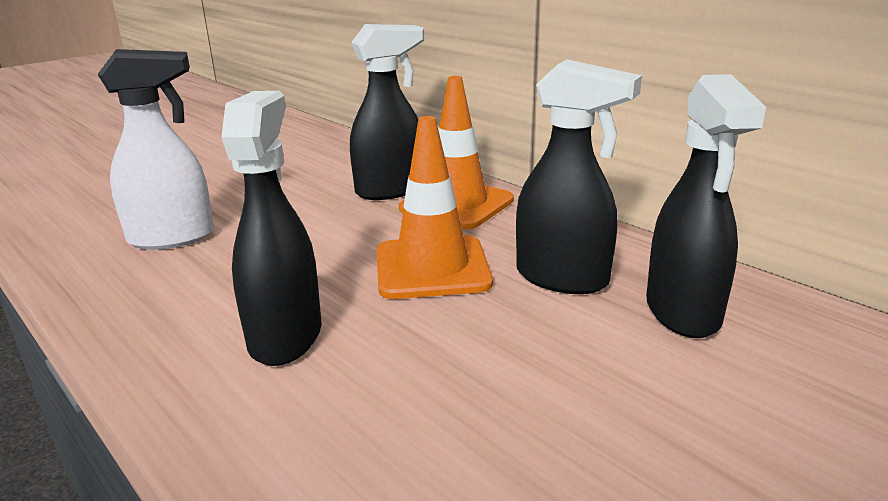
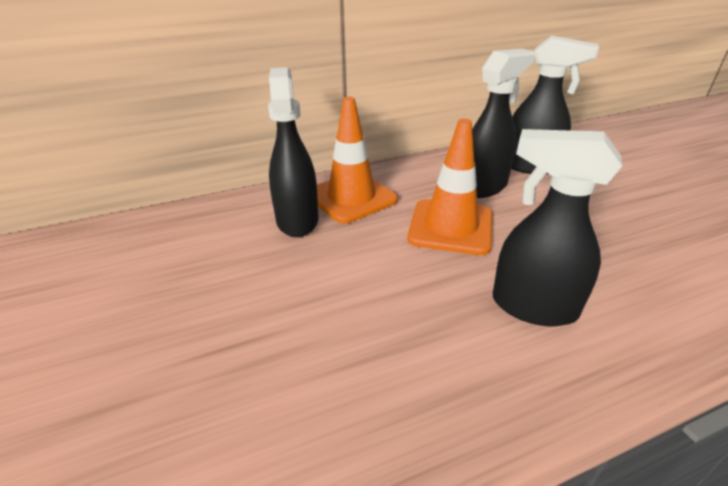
camera: 70 degrees left, 10 degrees up
(173, 238) = (305, 375): white spray bottle -> none

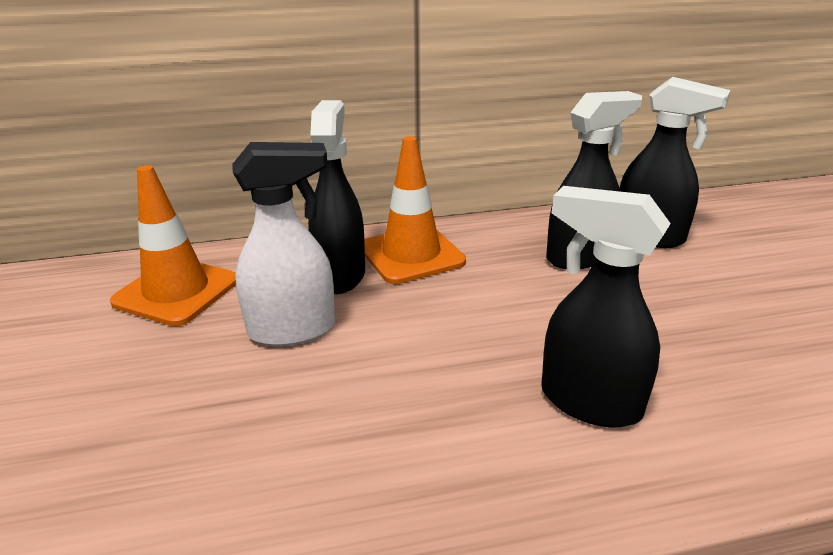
camera: 10 degrees right, 5 degrees down
(271, 273) = (293, 330): none -> white spray bottle
(450, 227) = (520, 300): orange traffic cone -> orange traffic cone (176, 291)

